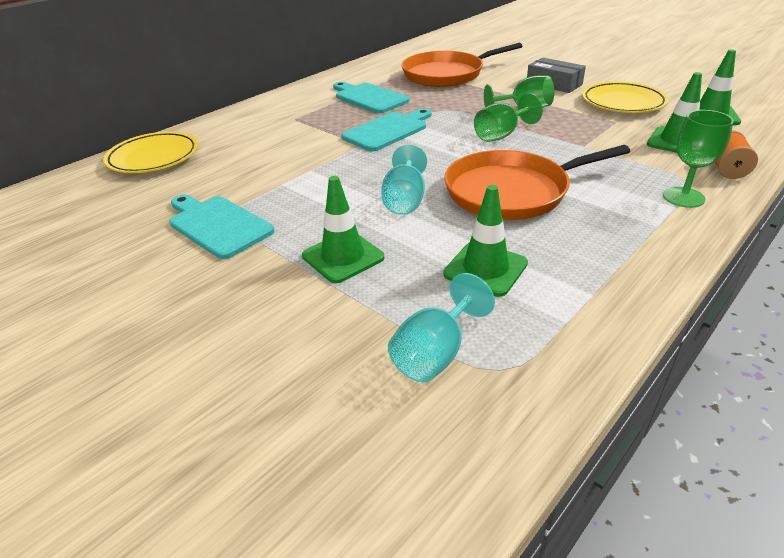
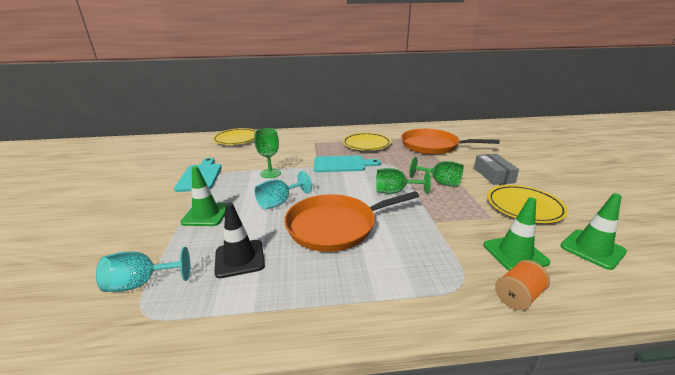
camera: 40 degrees right, 10 degrees down
(369, 98) = (366, 144): turquoise cutting board -> yellow plate
(485, 269) = (239, 258): green traffic cone -> black traffic cone
(512, 191) = (335, 226): orange pan -> orange pan turned 45 degrees counterclockwise
(683, 197) = (436, 294): green goblet -> green goblet (270, 173)

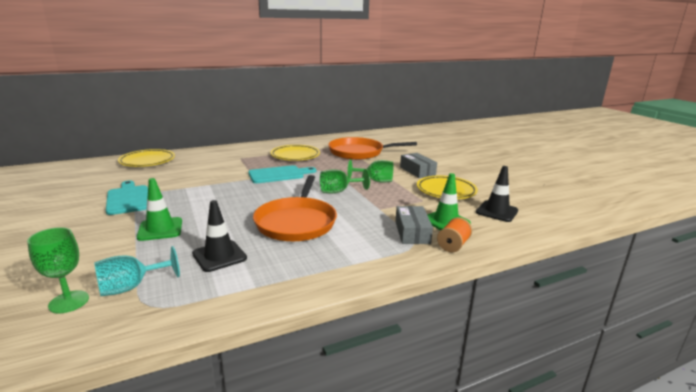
camera: 20 degrees left, 5 degrees down
(270, 173) = (208, 189): green goblet -> green goblet (69, 302)
(279, 202) = (232, 211): turquoise goblet -> none
(335, 226) = (296, 222): orange pan -> orange pan turned 45 degrees counterclockwise
(465, 264) = (412, 232): none -> grey box
(592, 249) = (496, 211): green traffic cone -> black traffic cone

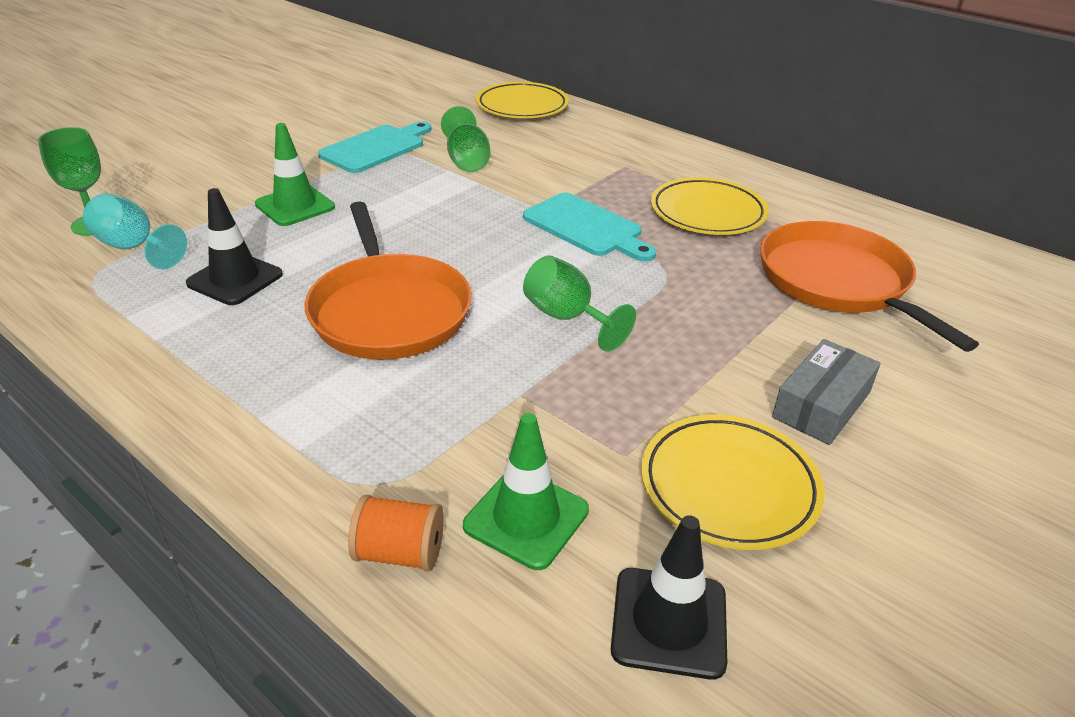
camera: 65 degrees right, 15 degrees up
(296, 222) = (389, 310): orange pan -> orange pan turned 90 degrees counterclockwise
(375, 181) = (677, 351): green goblet -> green goblet (467, 161)
(412, 232) = (430, 470): grey box -> none

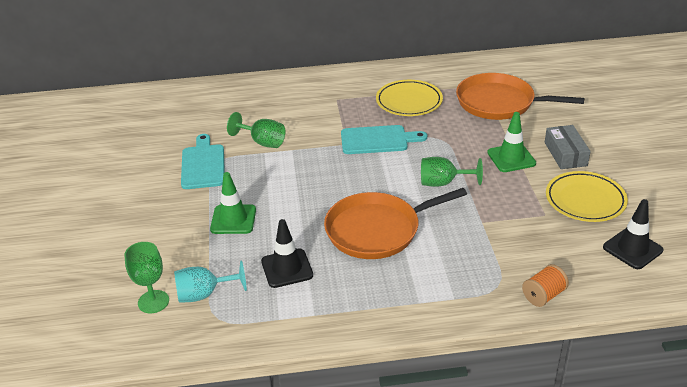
camera: 45 degrees left, 0 degrees up
(389, 310) = (377, 230): orange pan -> orange pan turned 135 degrees clockwise
(522, 106) = (225, 95): yellow plate -> none
(526, 518) = (555, 256): green traffic cone -> green traffic cone (511, 158)

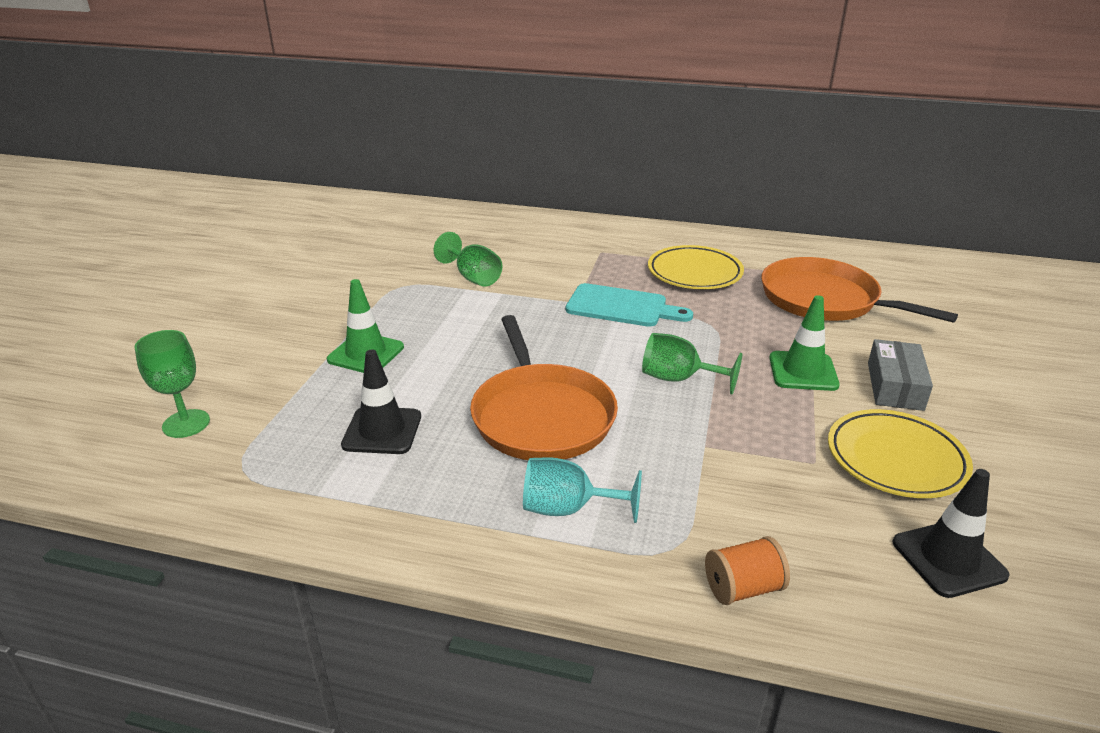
camera: 20 degrees right, 5 degrees down
(203, 164) = (383, 285): turquoise cutting board -> none
(204, 294) = (252, 433): turquoise goblet -> turquoise goblet (568, 509)
(377, 230) = (541, 415): orange pan -> orange pan turned 105 degrees counterclockwise

